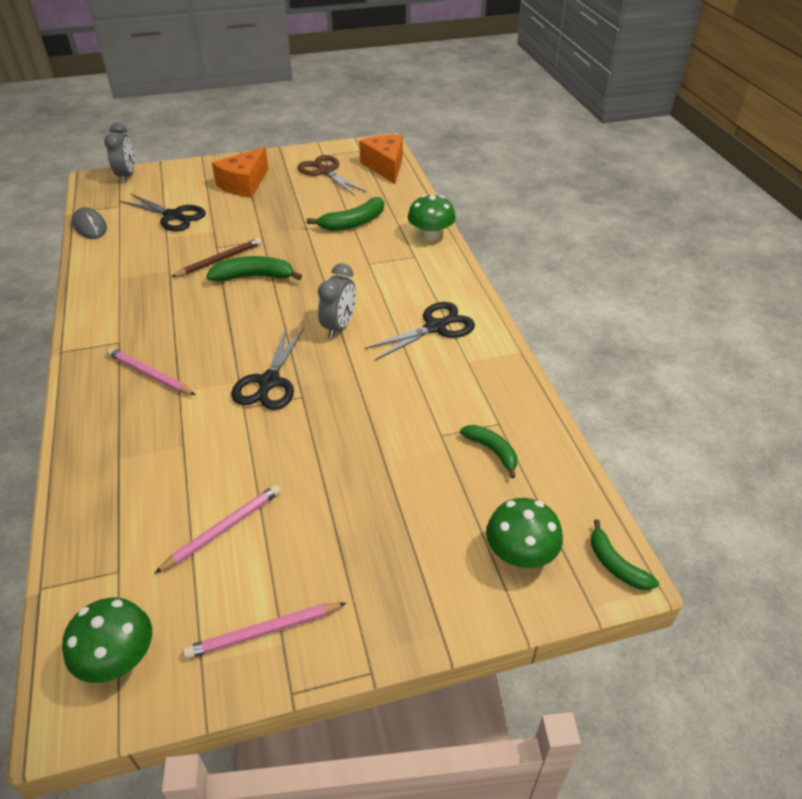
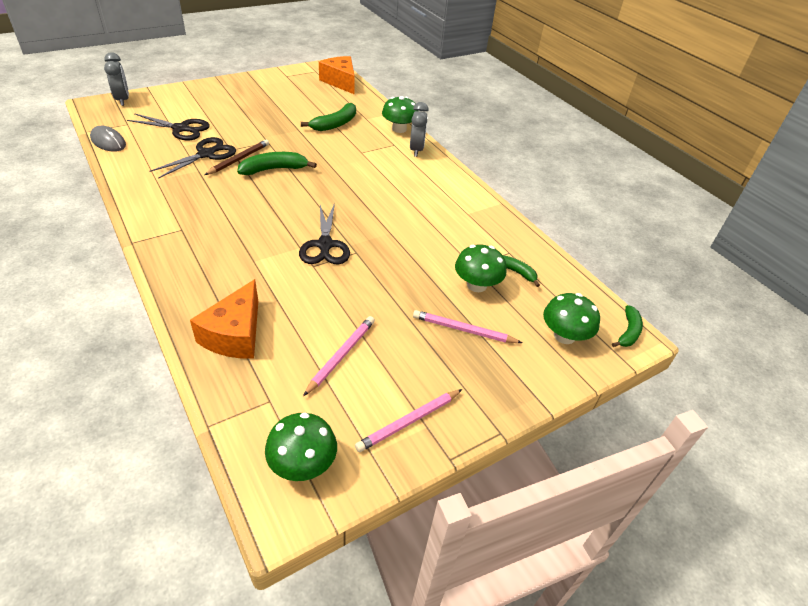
camera: 20 degrees left, 0 degrees up
(150, 374) = (222, 251): pink pencil -> pink pencil (463, 330)
(244, 184) = (231, 101): orange cheese -> orange cheese (235, 334)
(325, 172) = (294, 88): brown scissors -> none
(339, 326) = (360, 199): grey clock -> grey clock (416, 150)
(433, 463) = (476, 285): none -> green mushroom
(435, 327) = (433, 192): black scissors -> black scissors (206, 154)
(616, 564) = (628, 332): green banana -> green banana turned 105 degrees counterclockwise

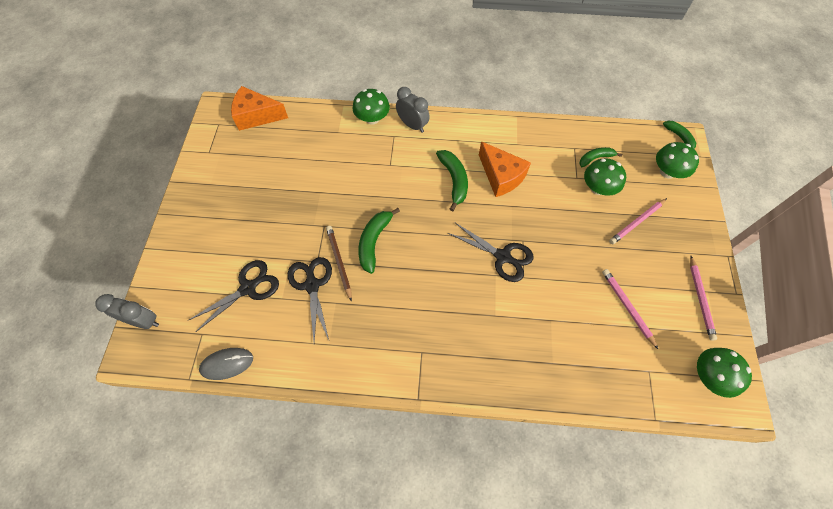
camera: 50 degrees left, 20 degrees up
(235, 334) = (574, 365): orange cheese -> orange cheese (501, 176)
(335, 124) = (331, 159): green banana -> green banana (454, 180)

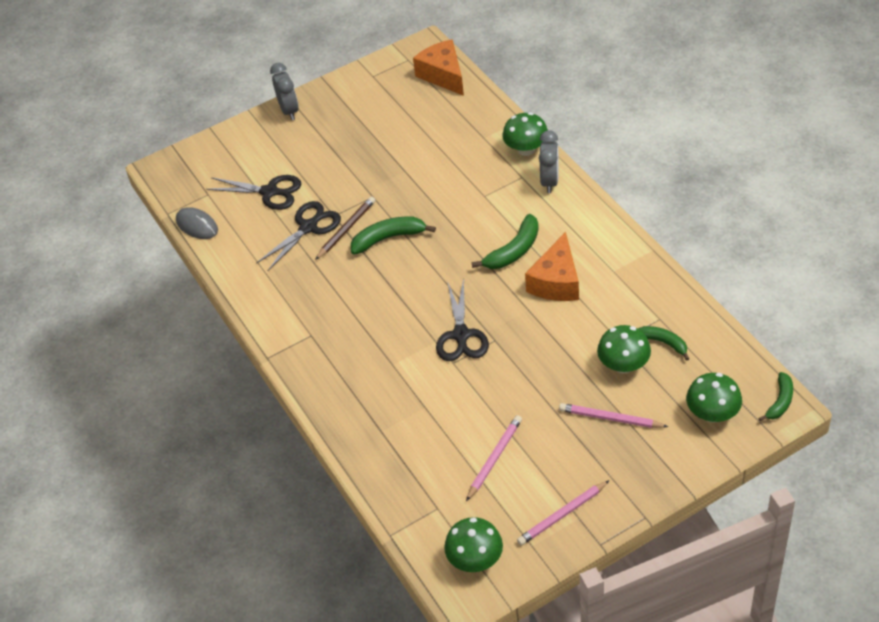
camera: 60 degrees right, 15 degrees down
(144, 321) = (189, 155): grey clock -> grey clock (289, 110)

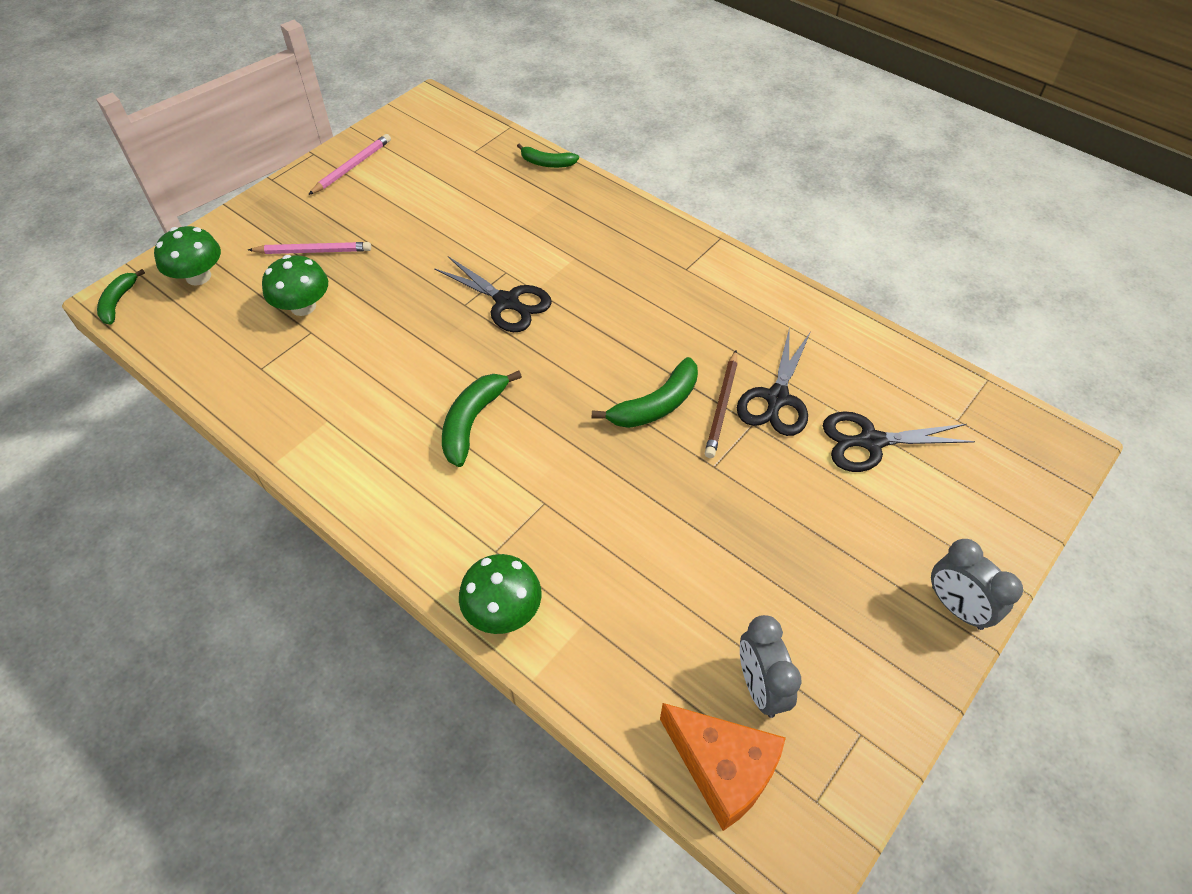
camera: 155 degrees right, 5 degrees up
(197, 225) = (931, 370): grey mouse -> none
(461, 335) = (507, 302): black scissors -> black scissors turned 150 degrees clockwise
(475, 559) = (426, 125): green mushroom -> none
(494, 458) = (430, 196): pink pencil -> none
(549, 181) = (447, 551): grey clock -> grey clock (760, 687)
(556, 282) = (403, 389): orange cheese -> none
(663, 343) = (255, 340): green banana -> green banana (547, 163)

